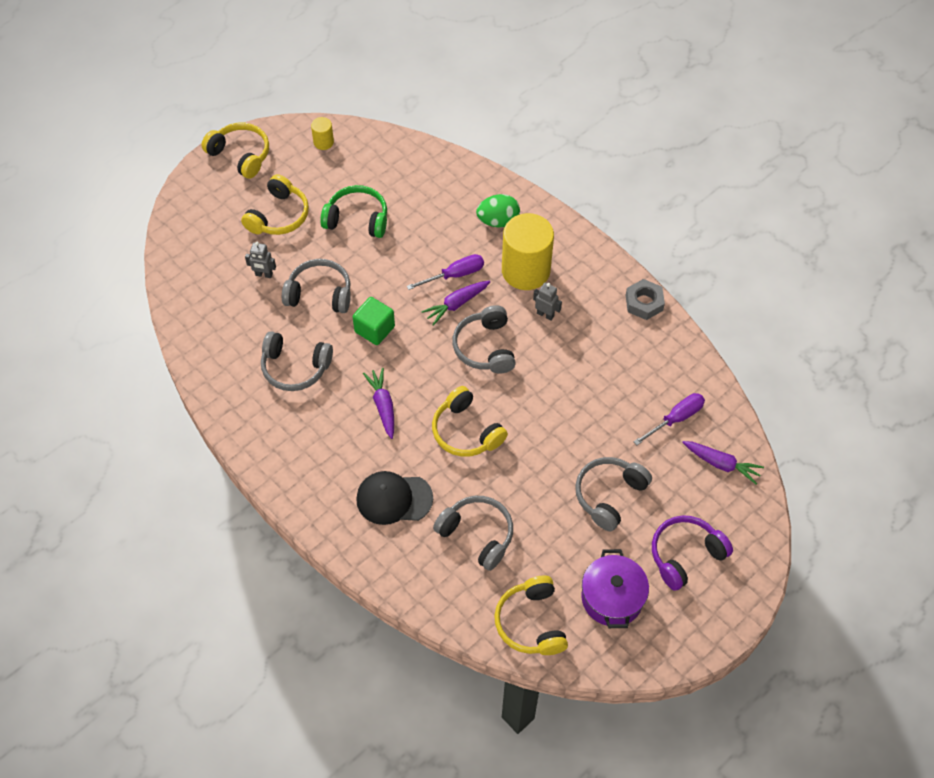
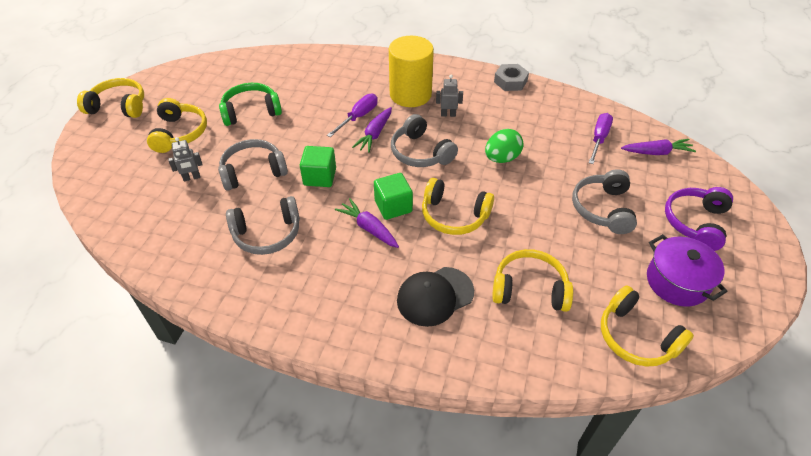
camera: 30 degrees left, 10 degrees down
(323, 142) = (188, 75): yellow cylinder -> none
(419, 394) = (393, 206): none -> green cube
(477, 535) = (529, 289): grey headphones -> yellow headphones
(498, 221) = (365, 74): green egg -> green egg (502, 158)

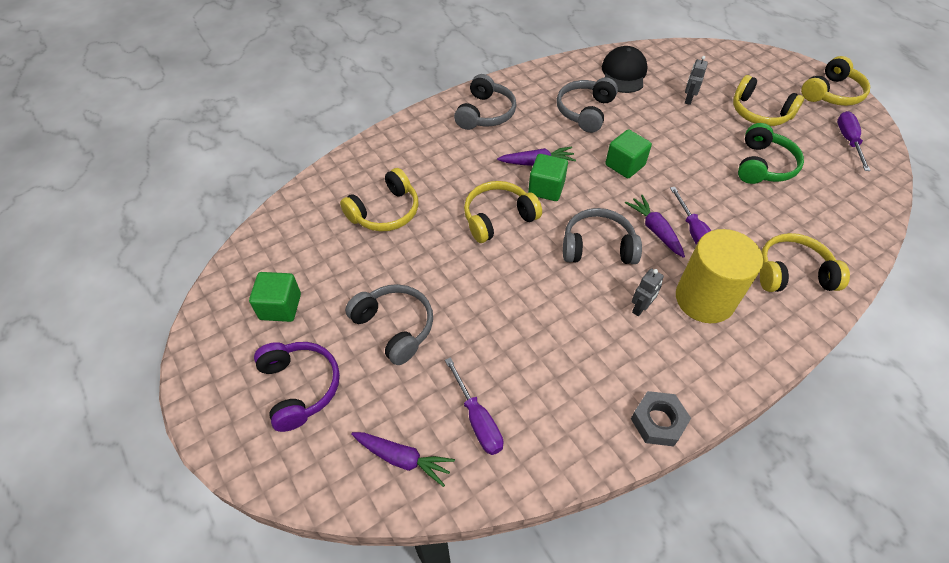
camera: 130 degrees right, 5 degrees up
(183, 84) = (848, 141): none -> purple screwdriver
(253, 171) = (667, 132): grey headphones -> grey headphones (485, 113)
(435, 296) = (439, 160): black cap -> black cap (623, 73)
(502, 158) = (532, 303): green egg -> none
(636, 337) = (284, 238): yellow headphones -> yellow headphones (792, 273)
(656, 152) = (403, 459): purple carrot -> purple carrot turned 105 degrees counterclockwise
(677, 282) = (280, 307): purple pot -> green cube

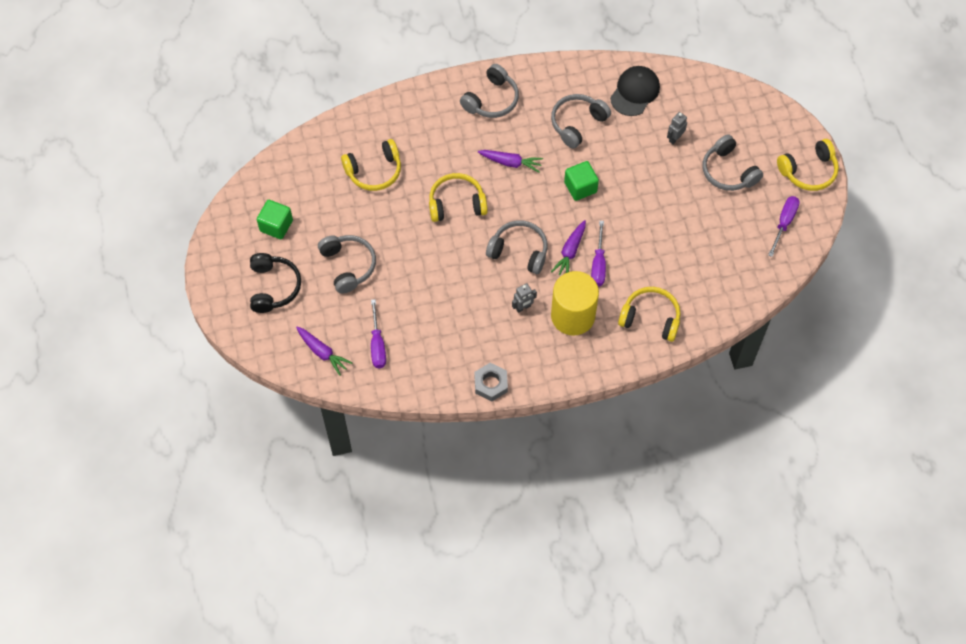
camera: 20 degrees right, 10 degrees up
(300, 387) = (273, 287): purple headphones -> black headphones
(546, 188) = (506, 189): green cube -> none
(655, 230) = (570, 252): purple carrot -> purple carrot turned 150 degrees counterclockwise
(759, 112) = (728, 171): yellow headphones -> grey headphones
(763, 165) = (694, 223): green headphones -> none

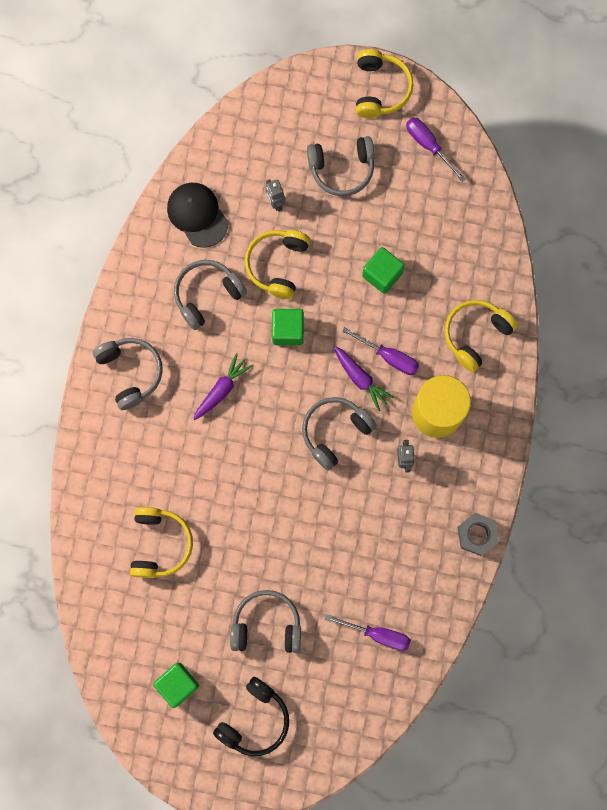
camera: 65 degrees left, 15 degrees up
(273, 287) = (254, 719): black headphones -> black headphones turned 105 degrees clockwise
(322, 352) = (360, 698): purple carrot -> none
(456, 203) = (245, 472): yellow headphones -> yellow headphones (277, 265)
(577, 123) = (207, 295): grey headphones -> grey headphones turned 75 degrees clockwise
(661, 233) = (382, 274): none -> green cube

